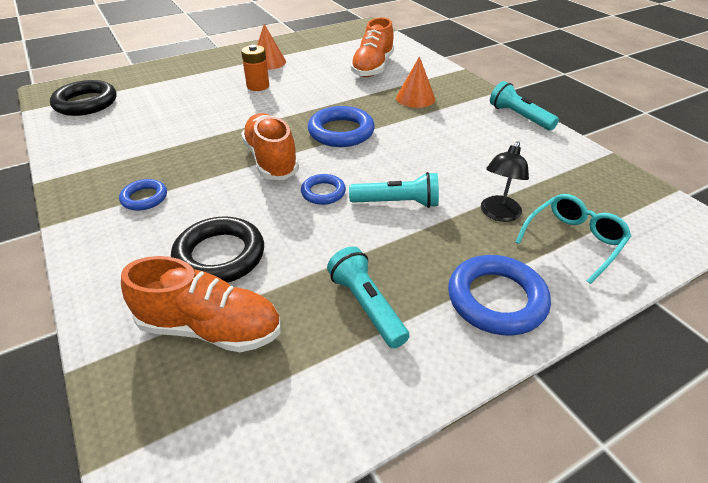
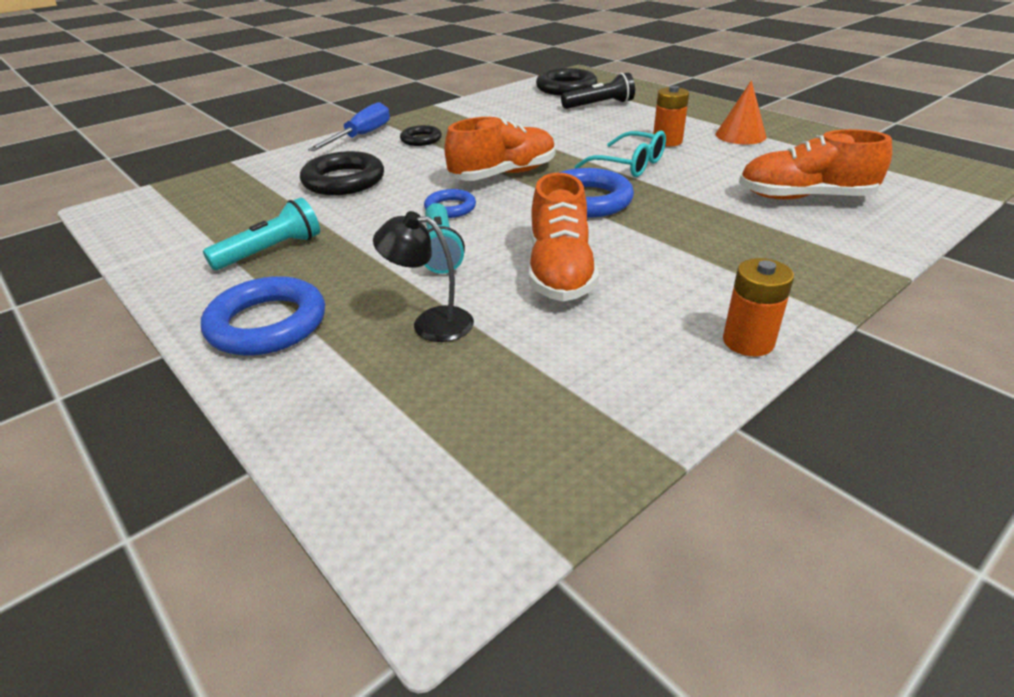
camera: 80 degrees right, 5 degrees down
(90, 241) = (361, 136): none -> blue screwdriver
(144, 198) = (421, 139): blue ring -> black ring
(152, 96) = (599, 105): none -> black flashlight
(210, 328) = (258, 193): orange shoe -> orange shoe (560, 271)
(415, 98) = (730, 239): orange cone -> none
(519, 117) = (748, 341): turquoise flashlight -> orange battery
(573, 241) = (376, 389): turquoise glasses -> turquoise glasses (628, 165)

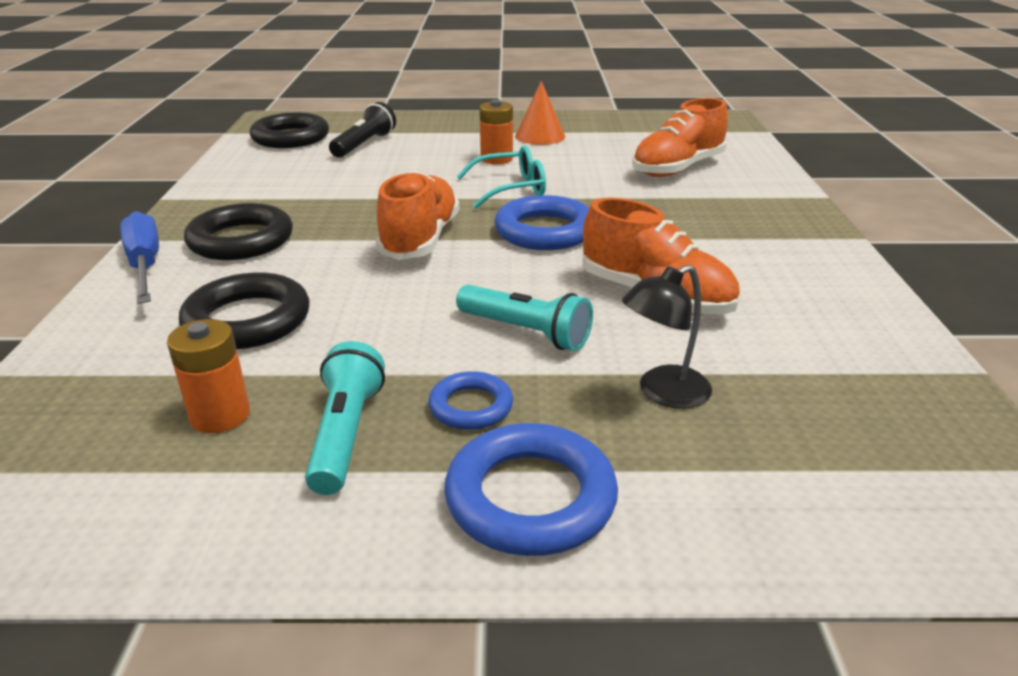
camera: 50 degrees left, 5 degrees down
(421, 139) = (241, 240): black ring -> black ring, size x1.74
(450, 208) = (442, 291): blue ring -> blue ring (471, 406)
(748, 341) = (852, 279): orange battery -> orange battery (220, 415)

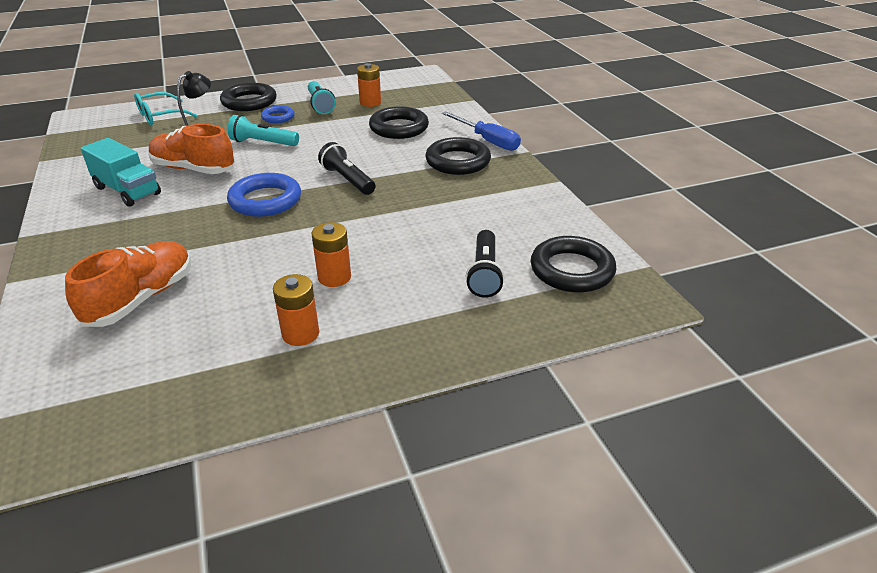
camera: 160 degrees right, 5 degrees up
(420, 240) = (347, 180): orange shoe -> black flashlight
(510, 189) = (305, 237): turquoise glasses -> turquoise glasses (161, 116)
(530, 498) = (249, 102): blue ring -> black ring
(540, 136) = (300, 334): orange cone -> orange battery
(754, 276) = (127, 191): none -> turquoise truck

